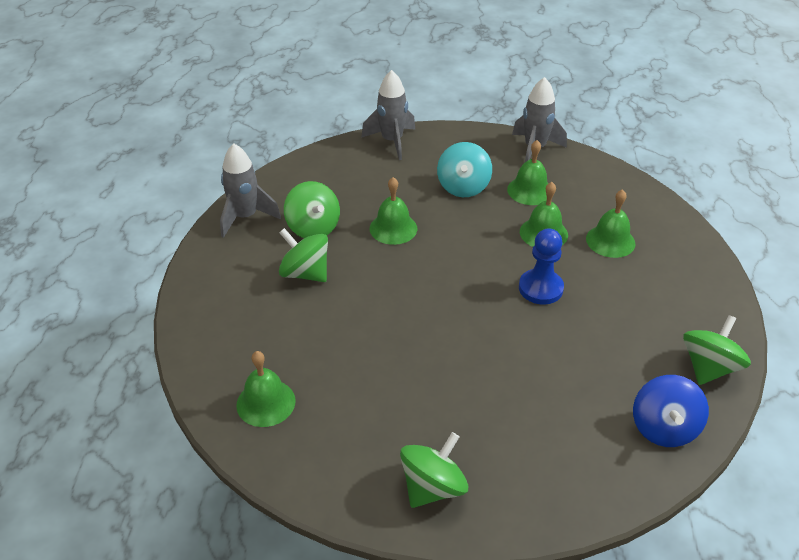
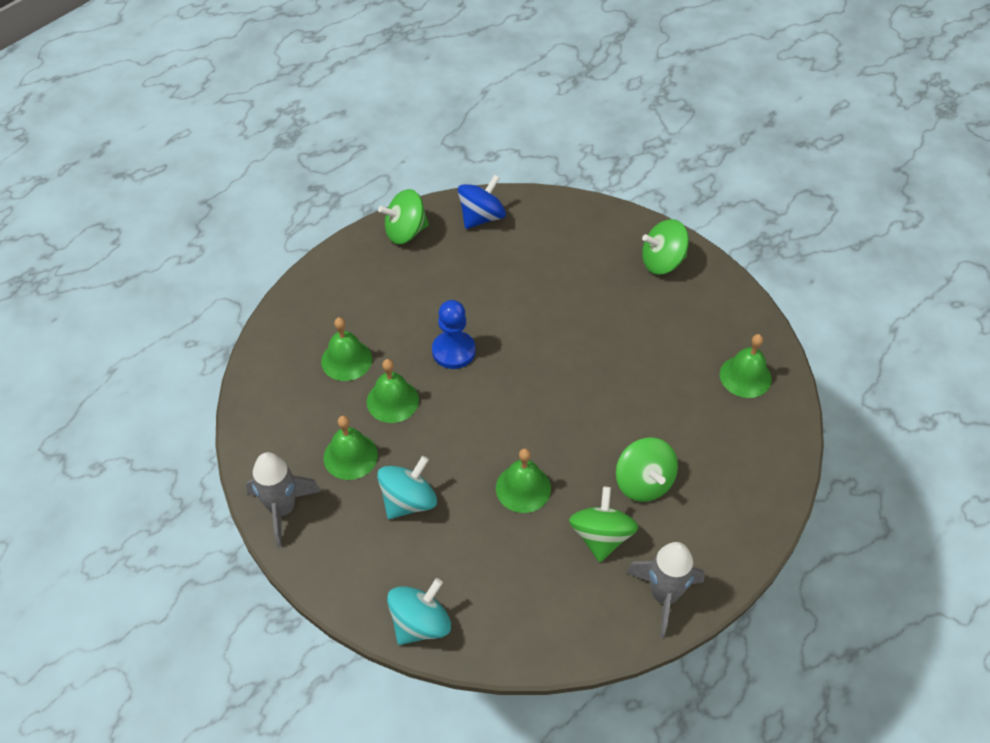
camera: 145 degrees left, 10 degrees up
(392, 141) = (420, 623): grey rocket -> turquoise spinning top

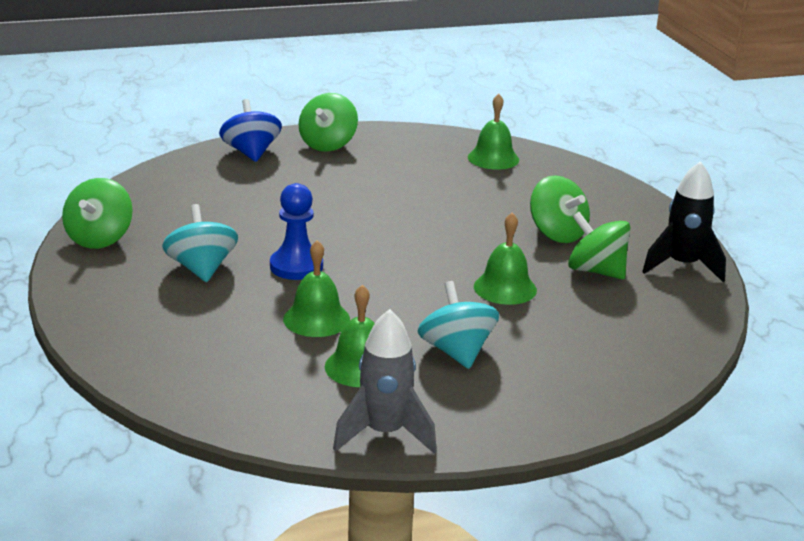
camera: 60 degrees left, 25 degrees down
(346, 360) = (225, 327): green bell -> none
(420, 623) = (613, 394): turquoise spinning top -> turquoise spinning top (201, 269)
(481, 217) = (146, 197): blue spinning top -> blue spinning top (251, 153)
(643, 482) = (557, 234): green spinning top -> green spinning top turned 45 degrees clockwise
(663, 595) = (682, 266): grey rocket -> black rocket

